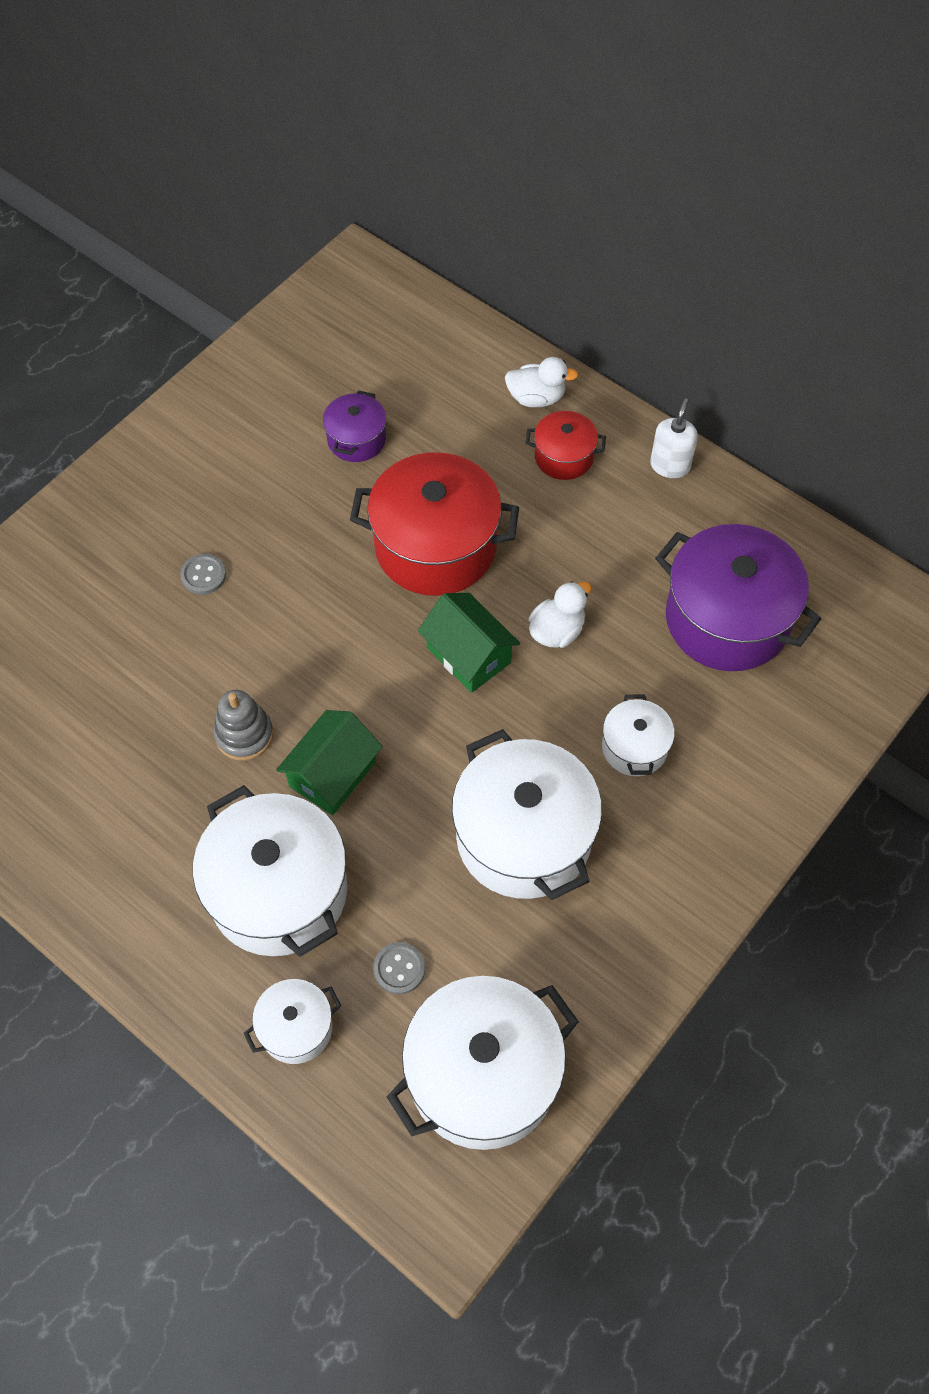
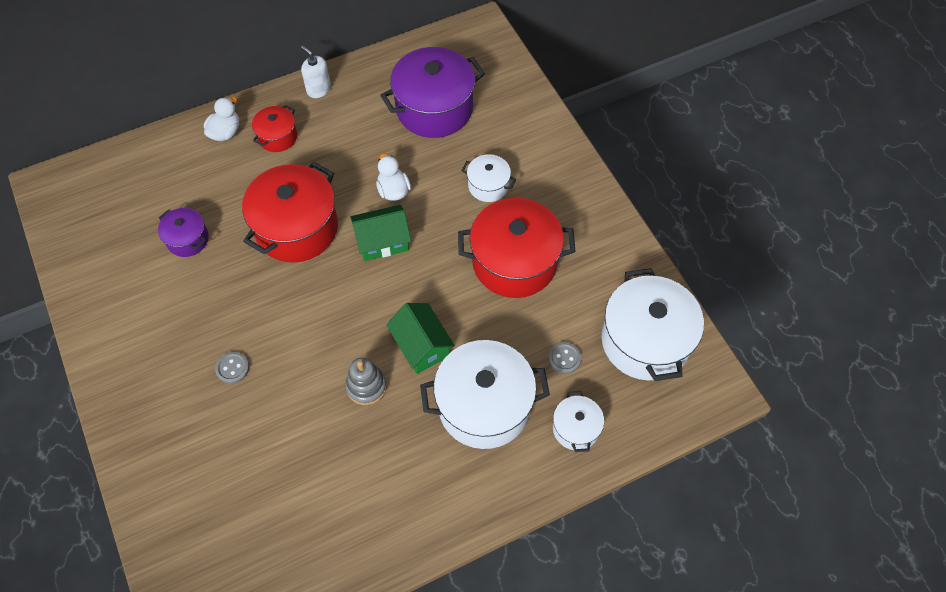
camera: 65 degrees left, 0 degrees up
(524, 837) = (514, 262): white pot -> red pot

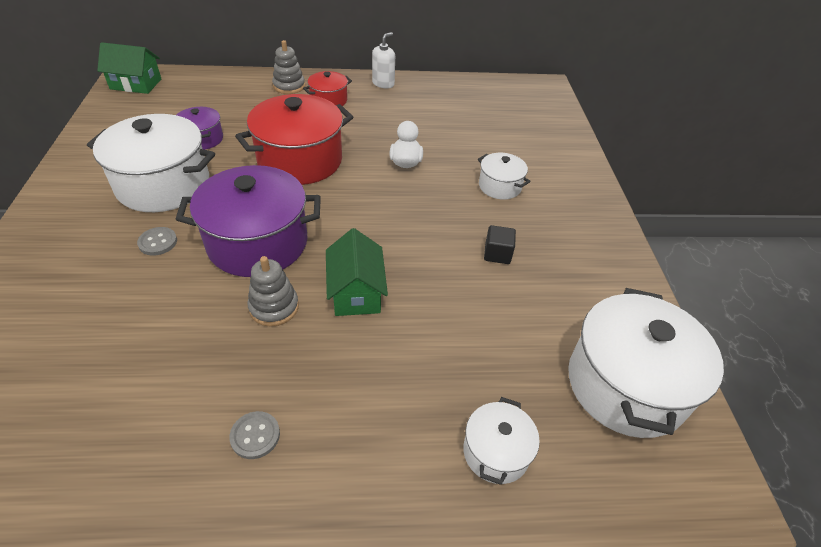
camera: 20 degrees right, 15 degrees down
(225, 132) = (289, 86): white duck -> grey stacking toy
(318, 89) = (383, 83): white soap dispenser -> white soap dispenser turned 60 degrees clockwise
(382, 241) = (372, 194): green house -> green house (136, 84)
(434, 108) = (476, 121): purple pot -> purple pot (258, 243)
(484, 406) = (392, 378): white pot -> white pot (163, 185)
(514, 262) = (497, 254): red pot -> black cube
(564, 358) = (514, 365): grey button -> grey button (255, 436)

